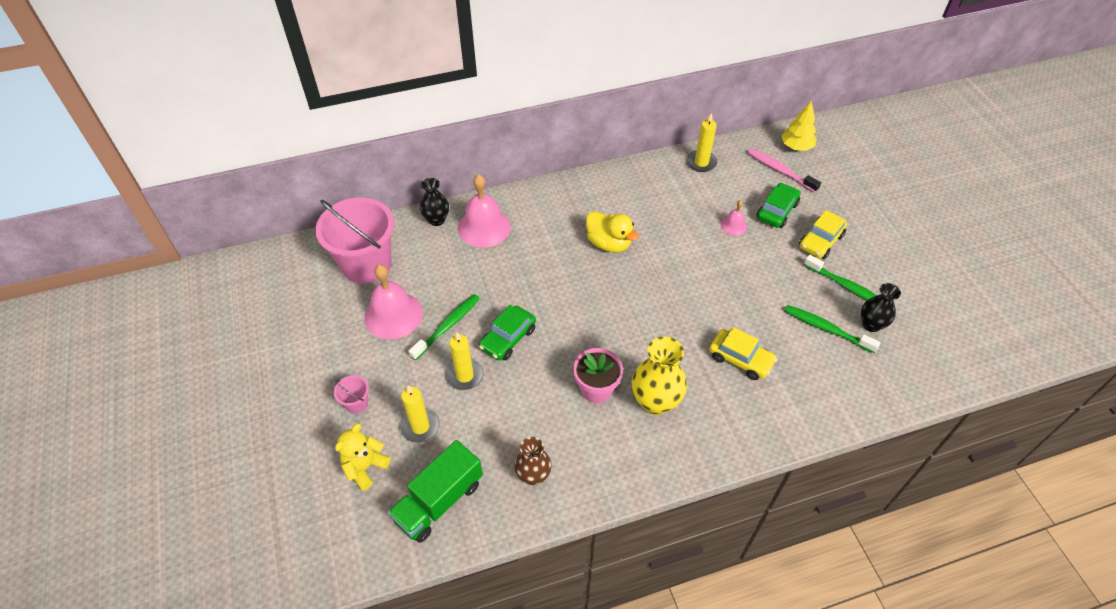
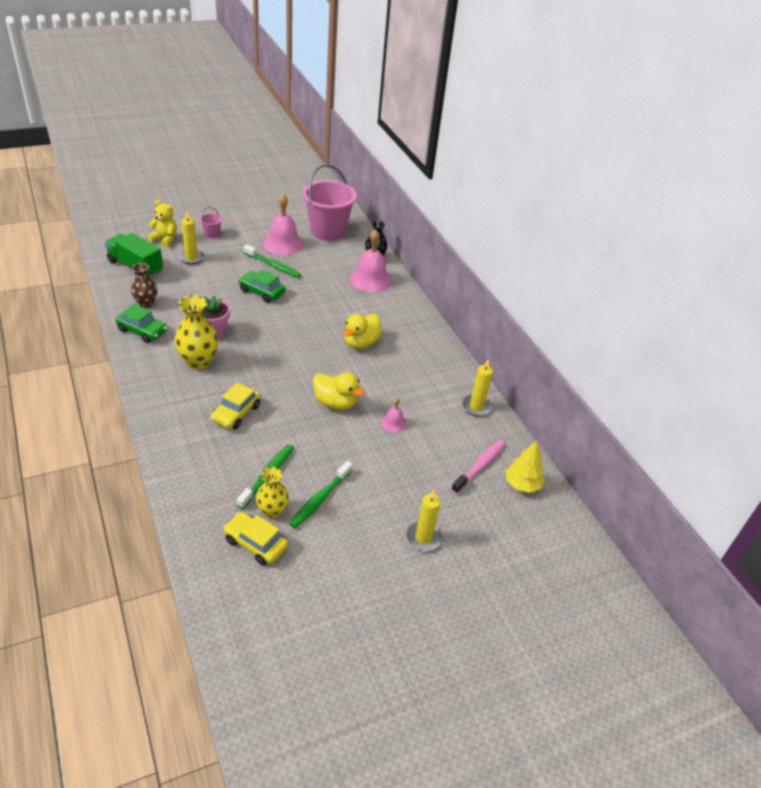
camera: 80 degrees right, 10 degrees down
(465, 376) = (230, 274): yellow candle -> yellow candle (423, 538)
(711, 270) = (335, 403): none -> yellow duck
(777, 211) = (418, 457): green car -> green car (142, 331)
(820, 241) = (381, 486): yellow car -> yellow car (255, 543)
(871, 324) = (272, 511): black vase -> yellow vase

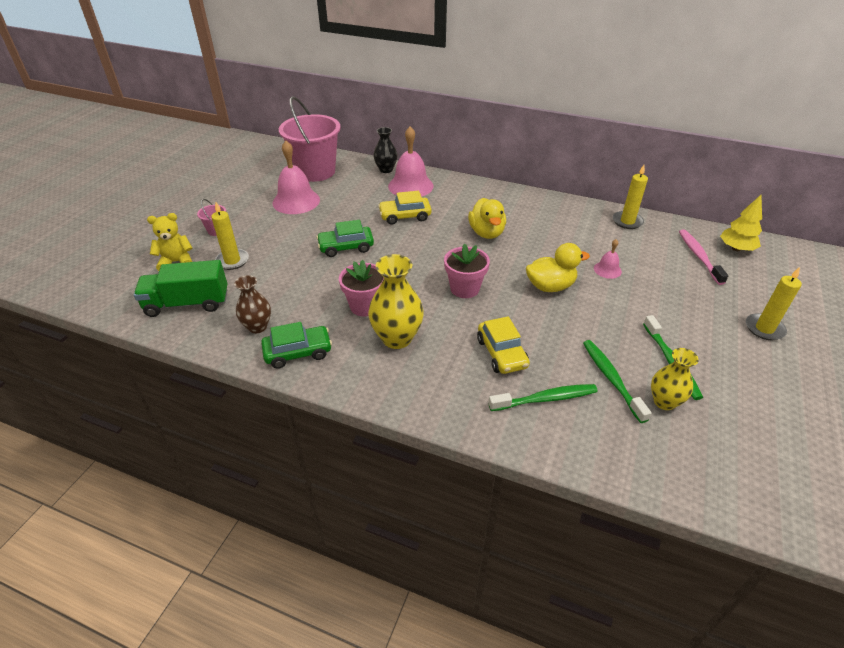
camera: 40 degrees left, 0 degrees up
(255, 543) = (702, 437): yellow car -> yellow car (405, 216)
(273, 266) = (318, 222): green toothbrush -> green toothbrush (545, 399)
(283, 364) = (464, 288): none -> pink flower pot

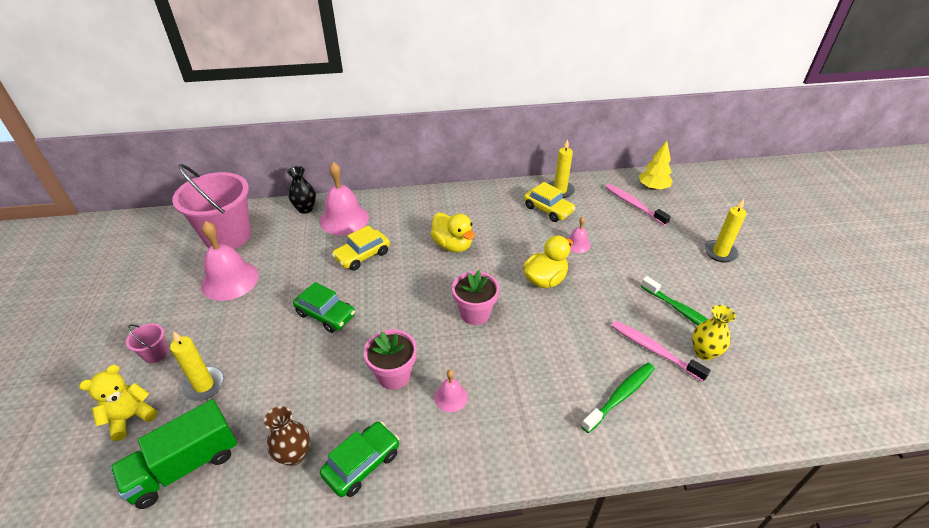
camera: 30 degrees left, 0 degrees up
(346, 247) = (326, 314): green car -> green car turned 105 degrees counterclockwise
(397, 338) = (451, 397): yellow vase -> pink bell
(501, 353) = (554, 367): yellow car -> yellow car (548, 209)
(611, 379) = (653, 350): green toothbrush -> pink toothbrush

